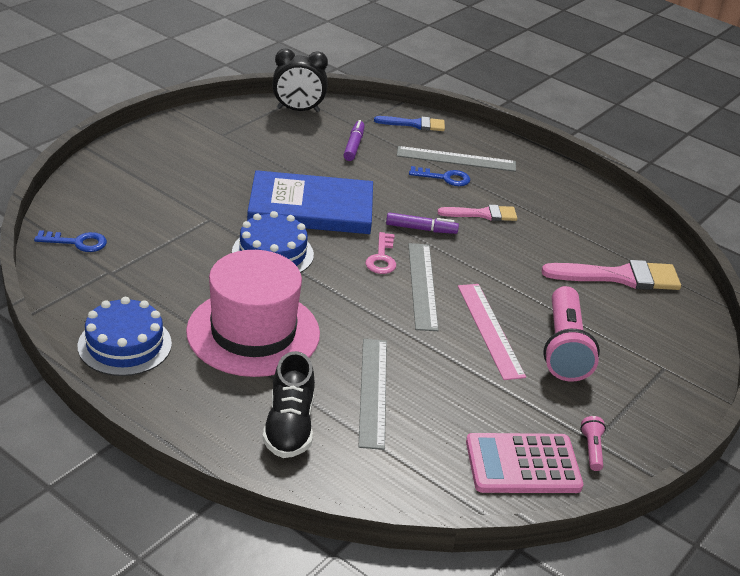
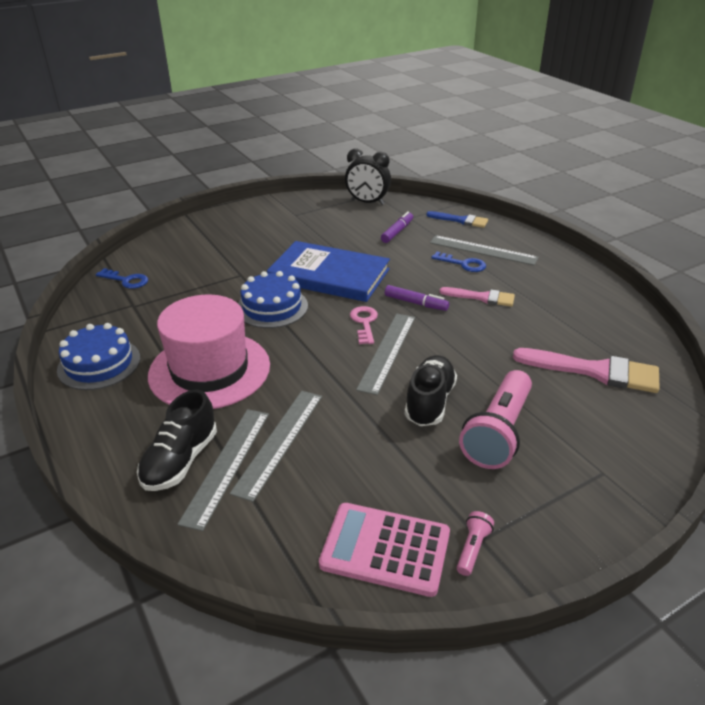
camera: 25 degrees right, 0 degrees up
(337, 422) = (227, 465): none -> grey ruler
(381, 258) = (364, 323): pink key -> pink key turned 150 degrees clockwise
(490, 330) = (429, 402): pink ruler -> black shoe

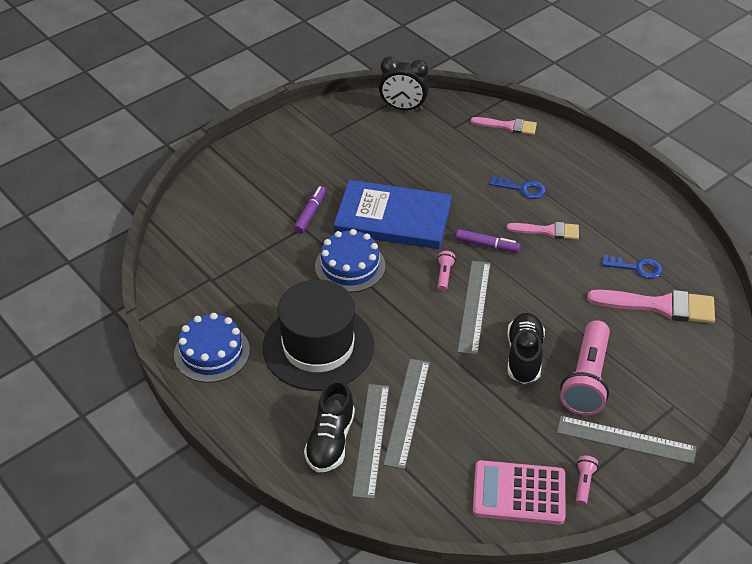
camera: 10 degrees left, 10 degrees up
(126, 280) = (188, 248): blue key -> blue key (636, 268)
(209, 370) = (318, 346): pink hat -> black hat
(364, 323) = (444, 275): pink key -> pink flashlight
(397, 232) = (446, 150): purple marker -> purple marker (310, 213)
(461, 220) = (508, 126): blue brush -> pink brush
(483, 250) = (538, 167): grey ruler -> grey ruler (626, 440)

